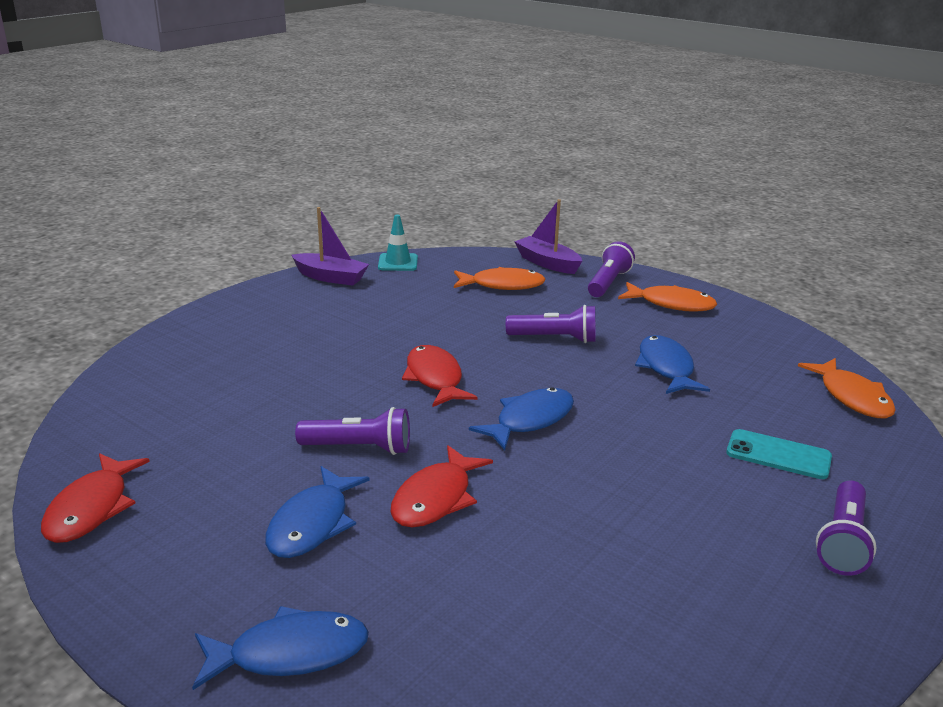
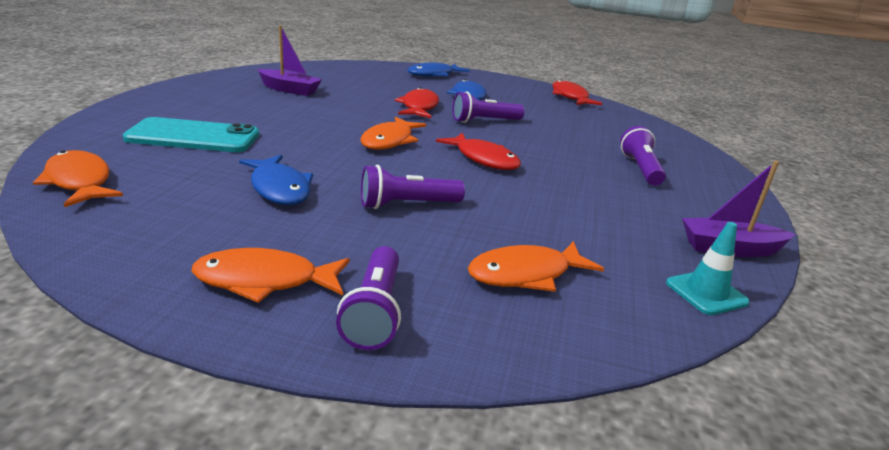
camera: 155 degrees right, 0 degrees up
(530, 420) = (389, 141): blue fish -> orange fish
(547, 263) = (501, 345): purple boat -> purple boat (289, 89)
(778, 455) = (193, 137): turquoise phone -> turquoise phone, size x1.55
(843, 542) = (176, 105): purple flashlight -> purple flashlight (640, 169)

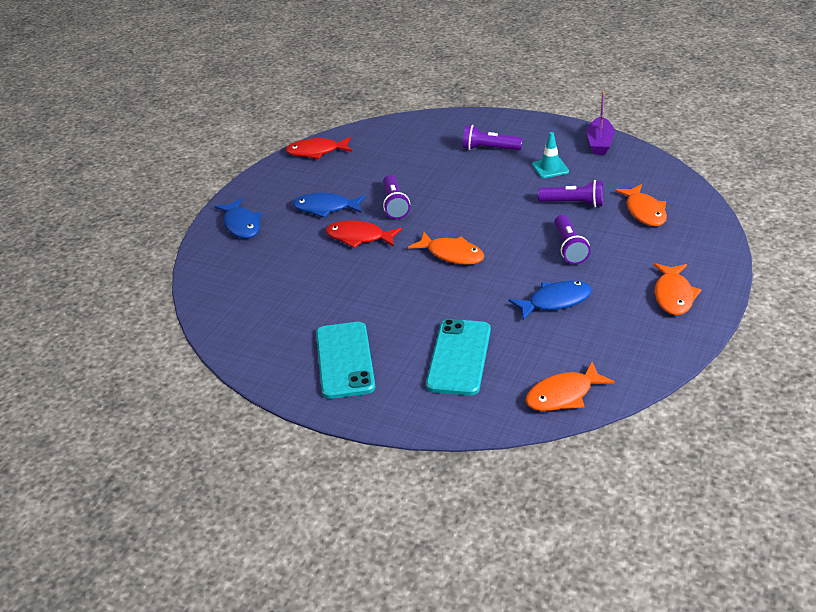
camera: 75 degrees left, 10 degrees up
(218, 98) = (345, 360): none -> turquoise phone
(289, 89) = (309, 317): purple boat -> none
(375, 312) = (692, 259): purple flashlight -> purple flashlight (573, 203)
(483, 159) = (483, 212): red fish -> none
(706, 293) = (648, 161): turquoise traffic cone -> turquoise traffic cone (550, 168)

